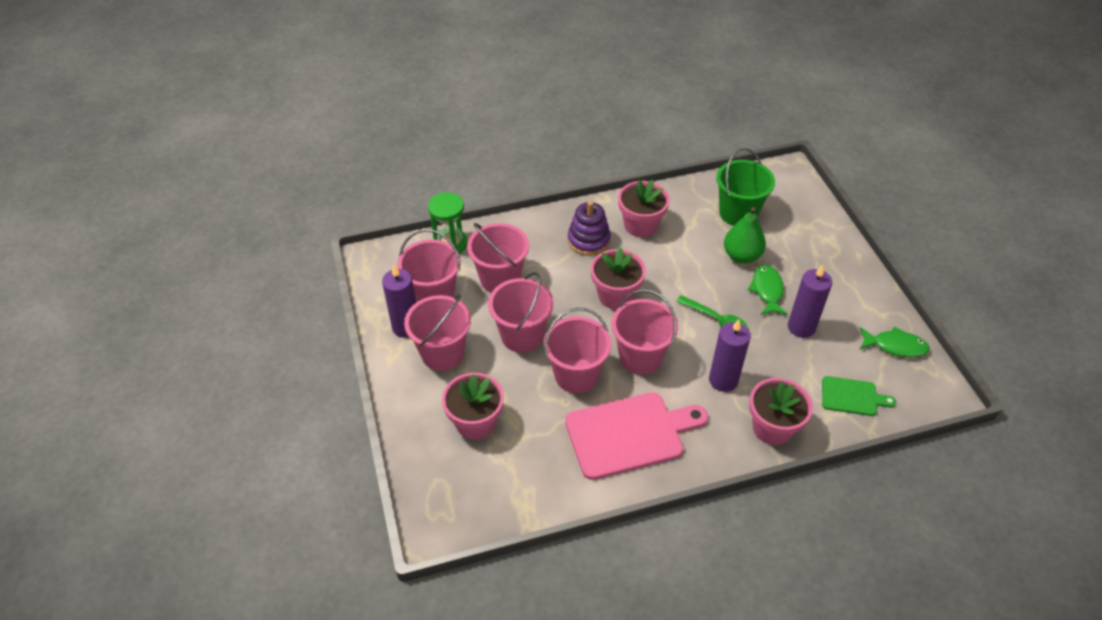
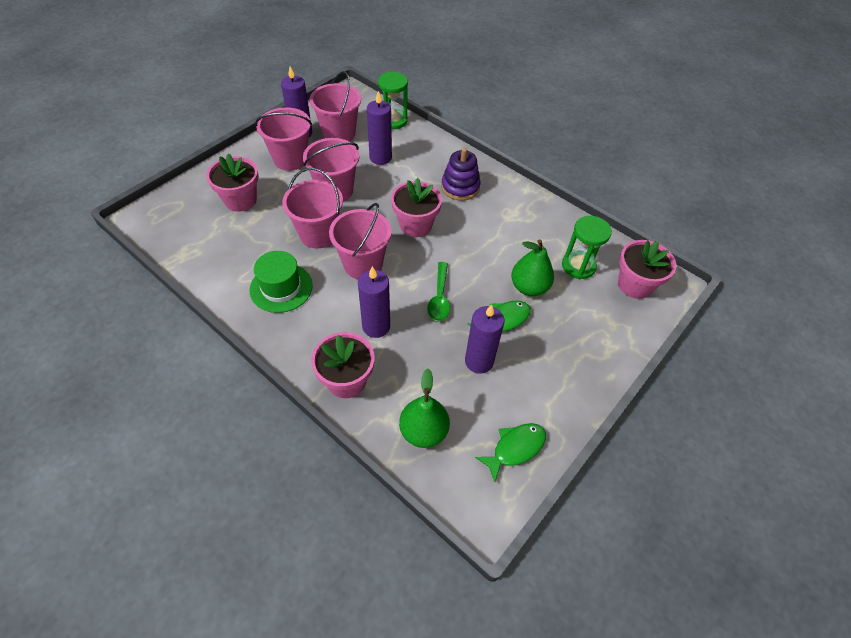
camera: 55 degrees right, 5 degrees up
(500, 279) = (380, 157): pink bucket -> purple candle
(629, 434) = (281, 287): pink cutting board -> green hat
(640, 225) = (504, 210): pink flower pot -> pink flower pot (635, 285)
(738, 213) = (578, 266): green bucket -> green hourglass
(852, 397) = (423, 431): green cutting board -> green pear
(895, 346) = (515, 448): green fish -> green fish turned 105 degrees counterclockwise

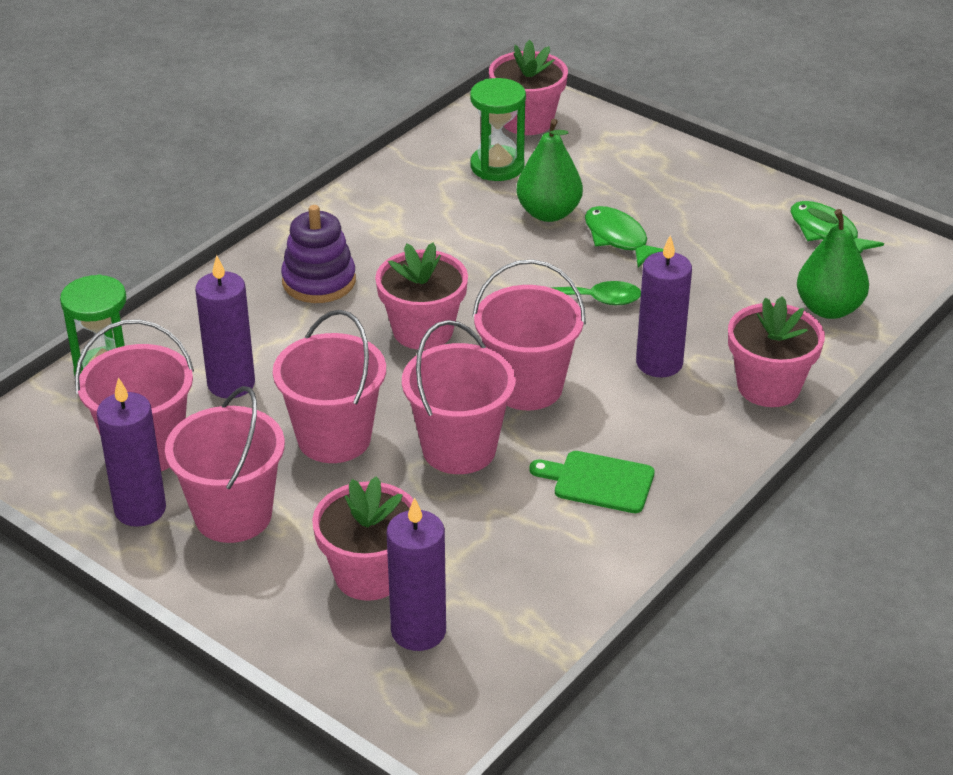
camera: 90 degrees left, 15 degrees down
(281, 287) = (598, 481): green hat -> green cutting board
(479, 361) = (699, 261): purple candle -> purple candle (418, 631)

